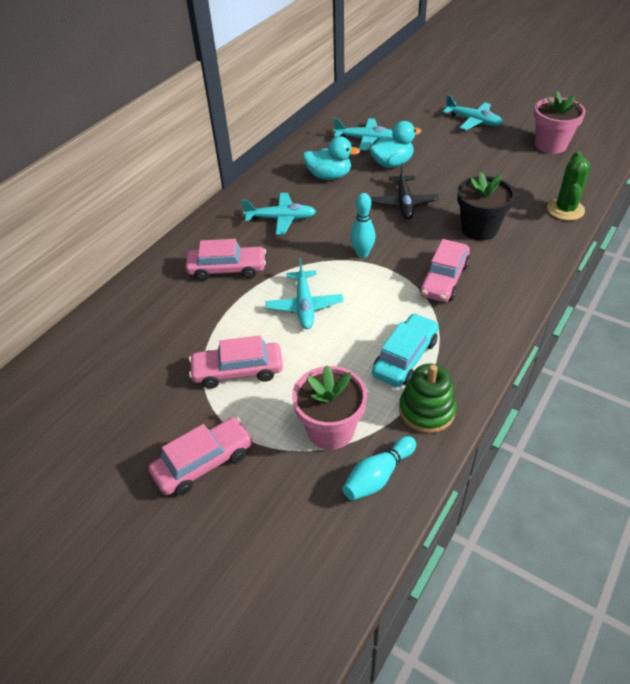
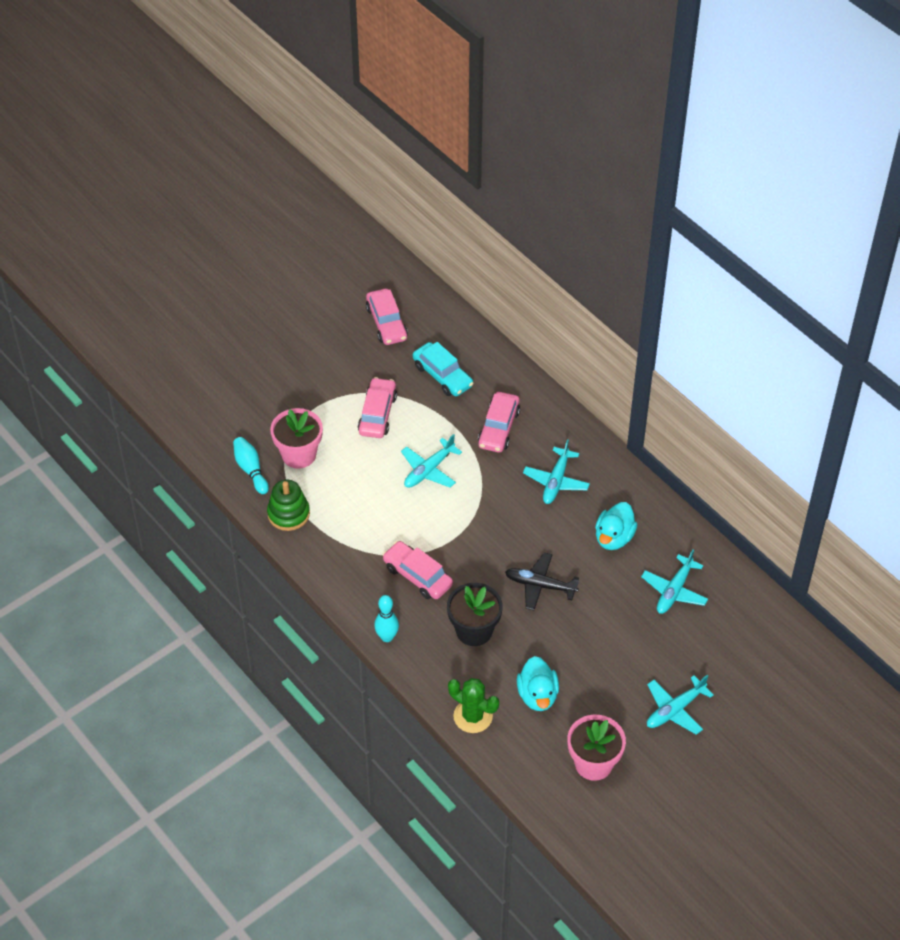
camera: 105 degrees right, 5 degrees up
(204, 462) = (306, 382): pink car -> pink car (386, 323)
(304, 306) = (429, 470): turquoise plane -> turquoise plane turned 60 degrees counterclockwise
(362, 254) = (477, 528): turquoise bowling pin -> turquoise bowling pin (387, 637)
(392, 163) = (615, 599): turquoise duck -> turquoise duck (537, 695)
(405, 357) = (343, 518): turquoise car -> turquoise car (442, 375)

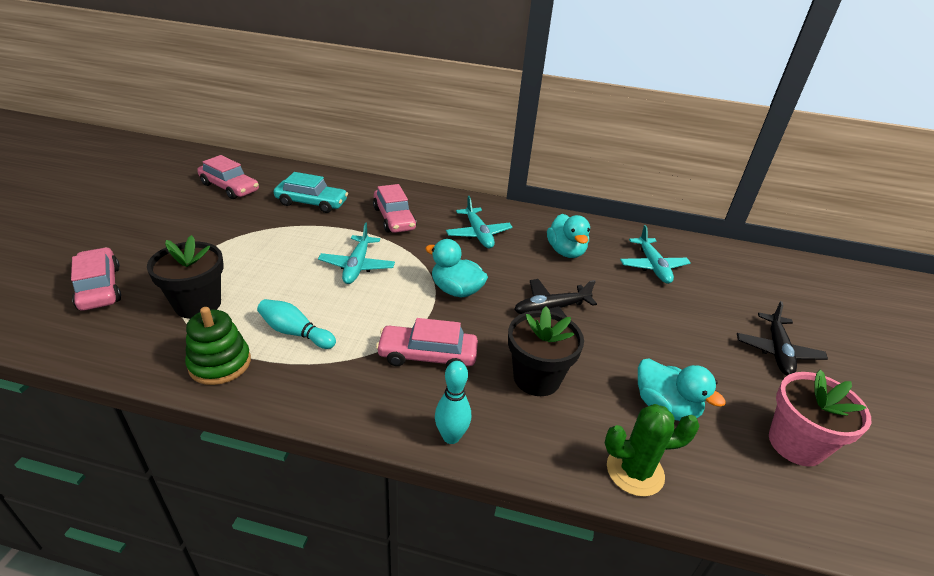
camera: 40 degrees left, 15 degrees down
(251, 470) = (139, 340): turquoise bowling pin -> turquoise bowling pin (295, 332)
(299, 455) = (198, 304): pink flower pot -> black flower pot
(377, 414) = (268, 245): pink car -> pink car (99, 287)
(484, 531) = (456, 290): none -> turquoise duck
(675, 710) = (777, 351): turquoise plane -> black plane

